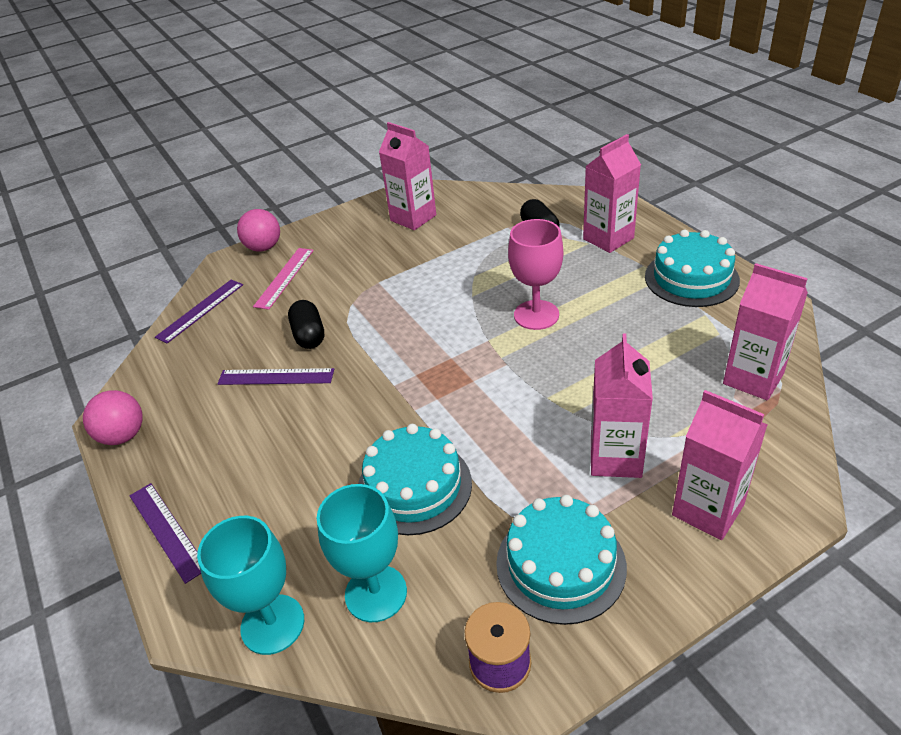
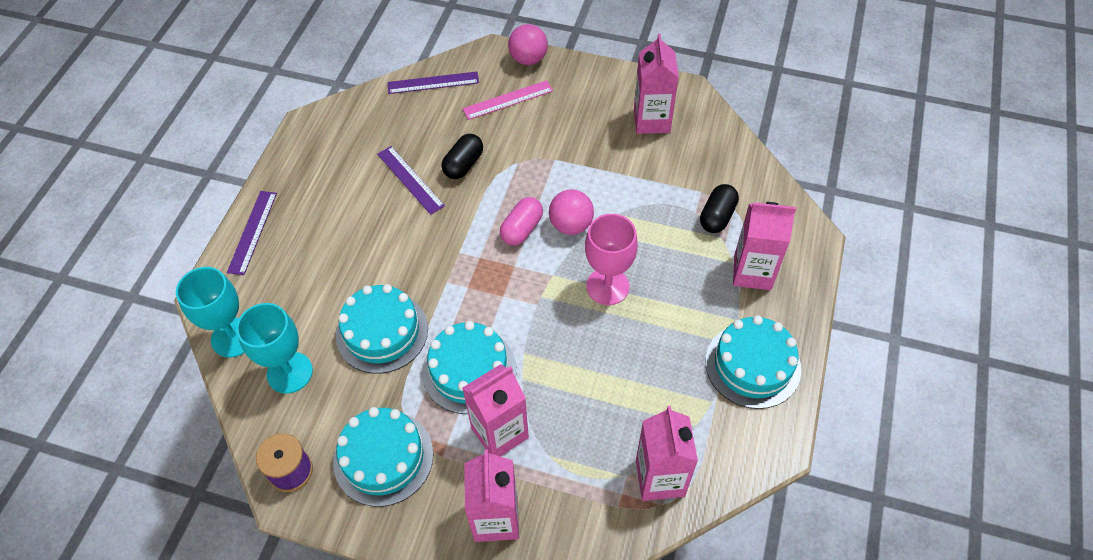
camera: 45 degrees right, 15 degrees up
(123, 436) = (298, 145): pink ball -> pink ball (571, 225)
(420, 334) = (522, 229): none -> pink capsule
(526, 444) = (469, 370): none -> turquoise cake

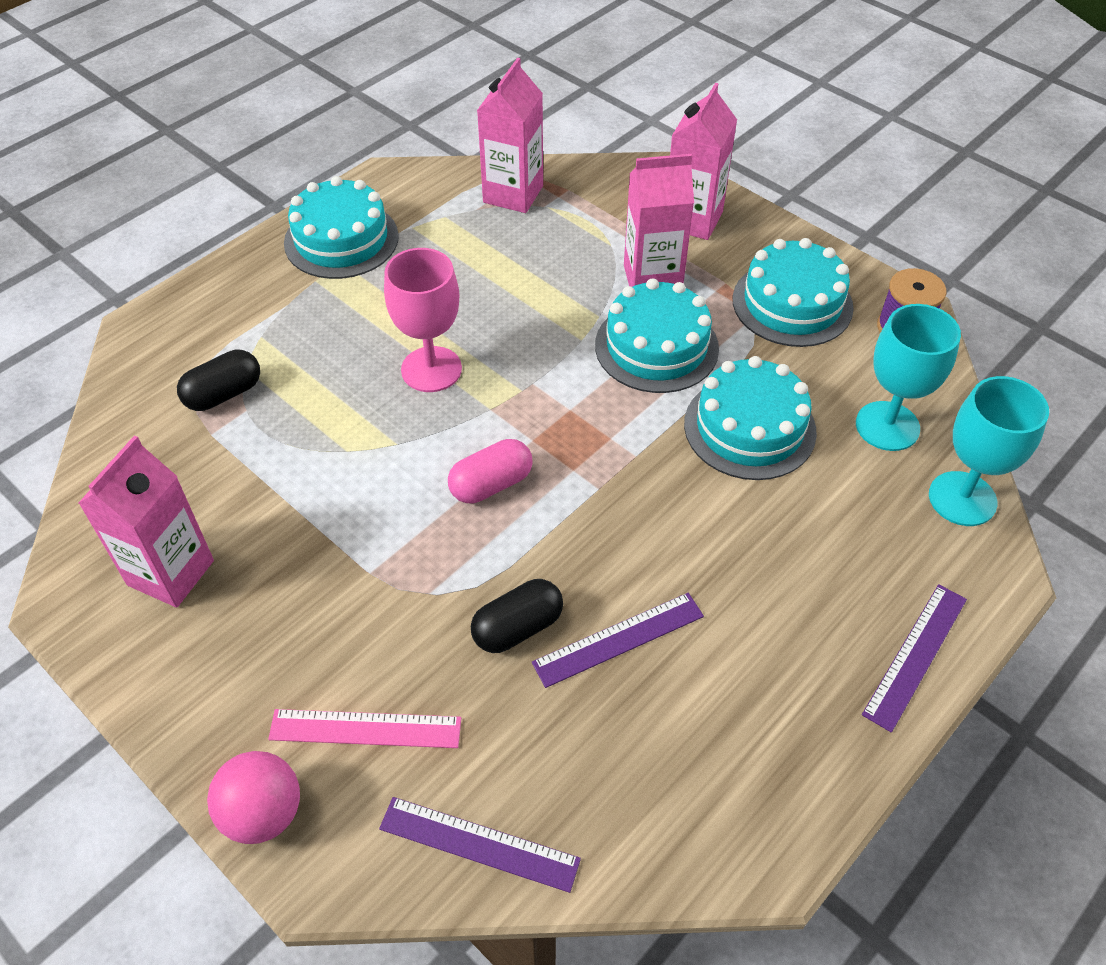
camera: 155 degrees left, 5 degrees down
(410, 179) = (618, 639): purple ruler -> purple ruler turned 75 degrees clockwise
(571, 225) = (420, 462): pink ball -> none
(752, 272) = (250, 318): pink carton -> none

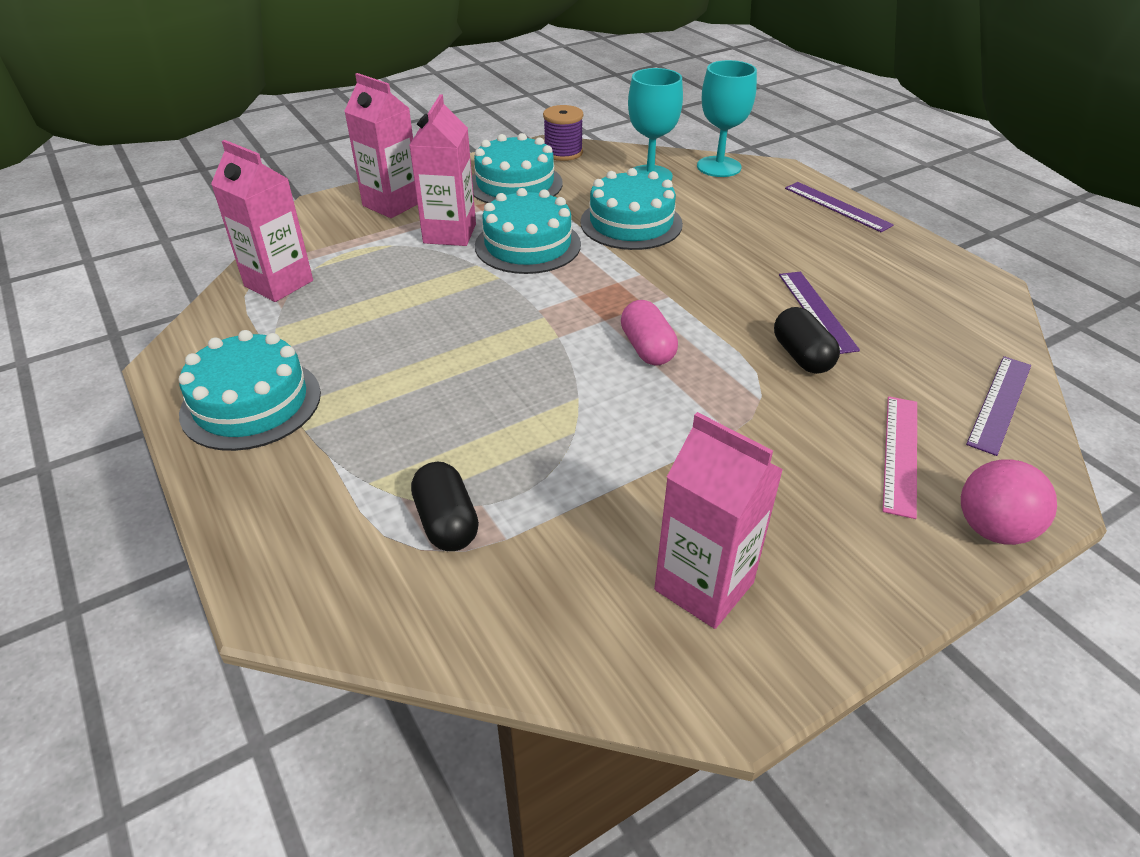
camera: 75 degrees left, 10 degrees down
(431, 369) = (490, 364): pink goblet -> none

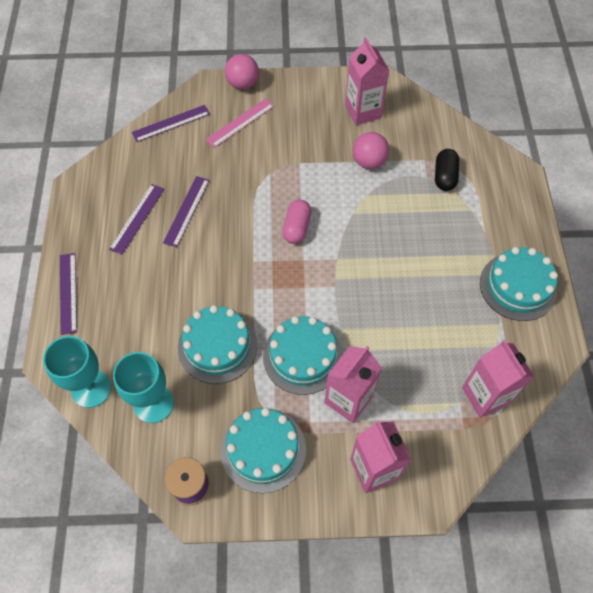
camera: 150 degrees left, 20 degrees up
(611, 486) = (369, 162): none -> pink ball
(801, 356) = (226, 186): black capsule -> none
(864, 282) = (137, 218): none -> purple ruler

